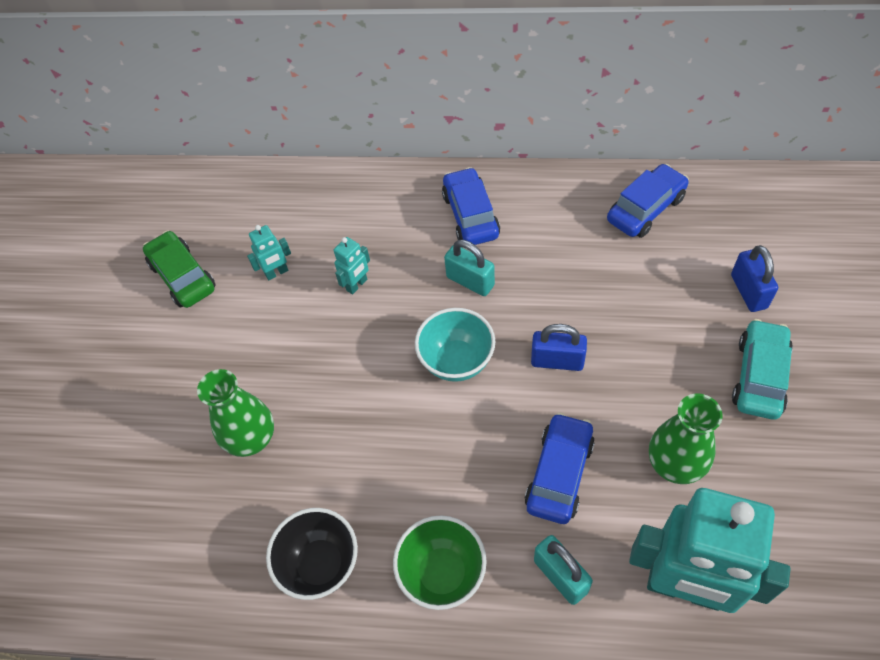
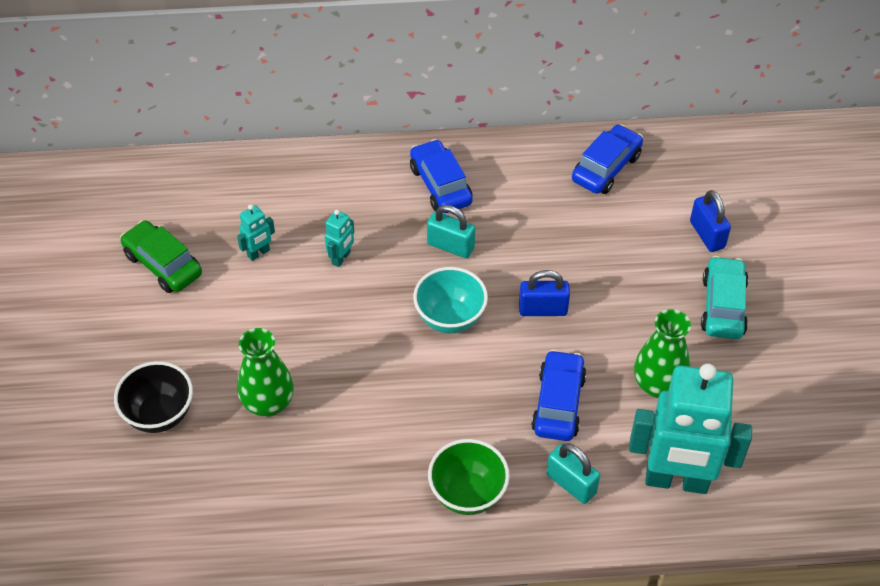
camera: 15 degrees left, 5 degrees down
(320, 564) = (356, 500): black bowl -> black bowl (159, 414)

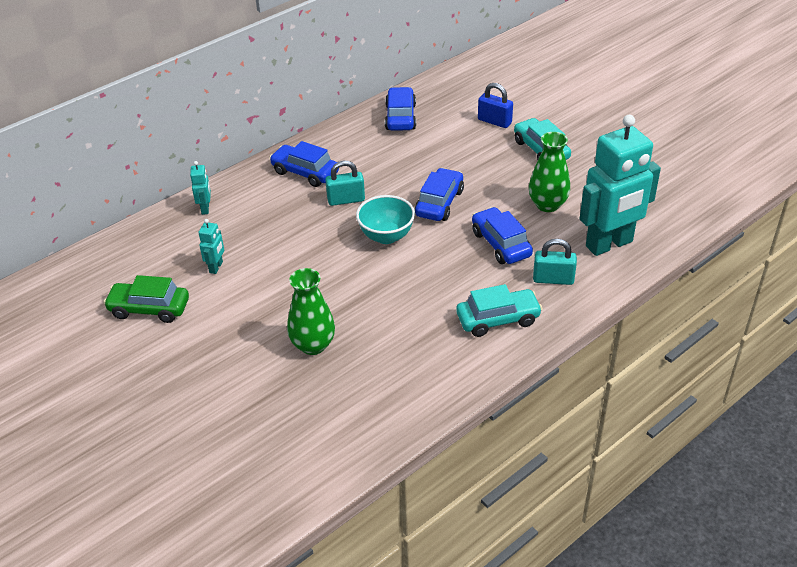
camera: 35 degrees left, 10 degrees down
(159, 414) = (239, 395): black bowl -> none
(341, 258) = (279, 241): turquoise robot -> turquoise robot (205, 209)
(468, 494) = (498, 319): green bowl -> turquoise car
(543, 309) = (439, 203): blue padlock -> blue car

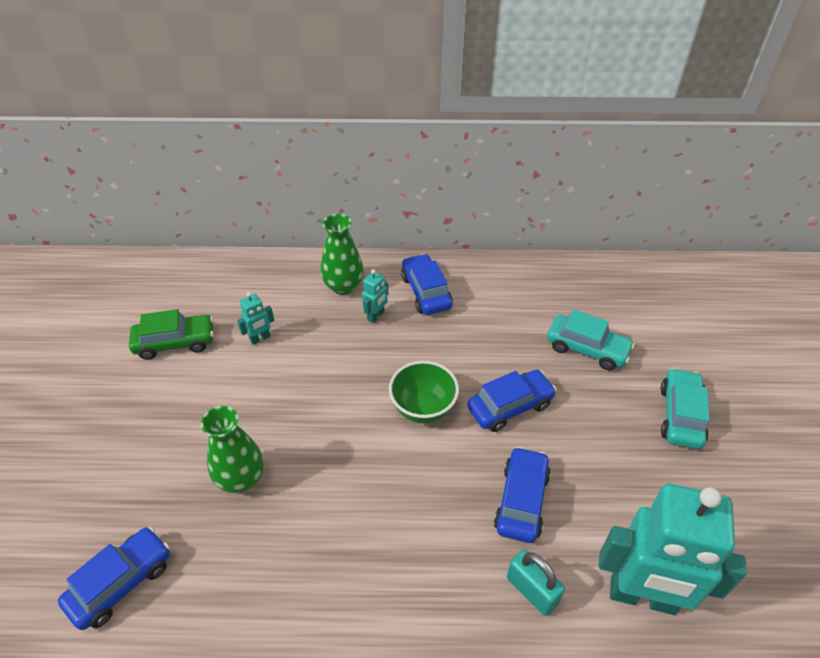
camera: 40 degrees right, 5 degrees up
(149, 309) = (175, 342): green car -> green car turned 120 degrees clockwise
(205, 209) = (314, 276): turquoise robot -> turquoise robot (376, 316)
(346, 200) = (430, 343): turquoise padlock -> none
(386, 236) = (423, 408): turquoise bowl -> green bowl
(400, 117) = (570, 287): blue car -> blue car (121, 583)
(494, 121) = (662, 349): blue padlock -> none
(498, 319) = (424, 593): turquoise car -> turquoise car (587, 349)
(547, 205) = (620, 489): green vase -> green vase (343, 286)

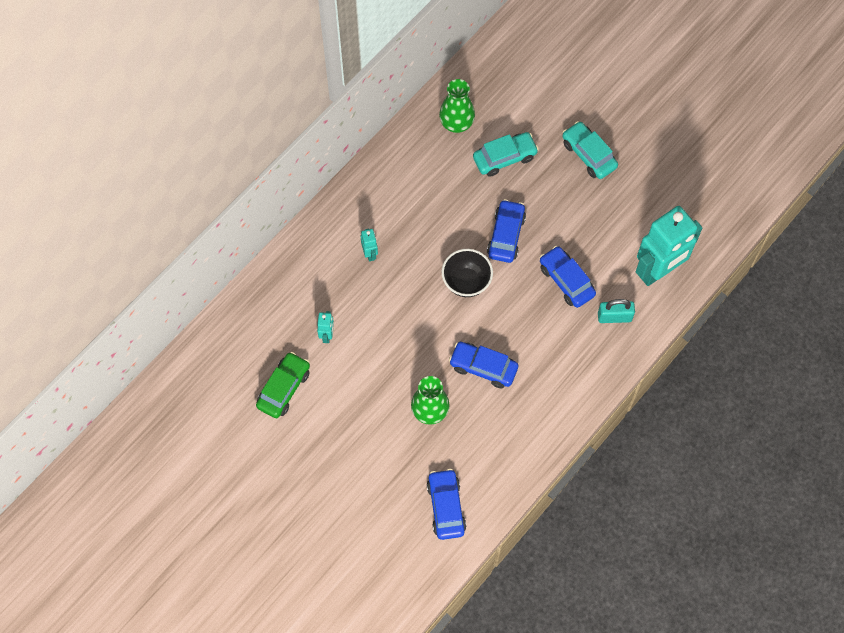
camera: 50 degrees left, 20 degrees up
(343, 286) = (324, 253): green vase -> green vase (456, 123)
(423, 408) = (466, 282): green bowl -> black bowl
(426, 292) = (376, 208): blue car -> blue car (483, 367)

